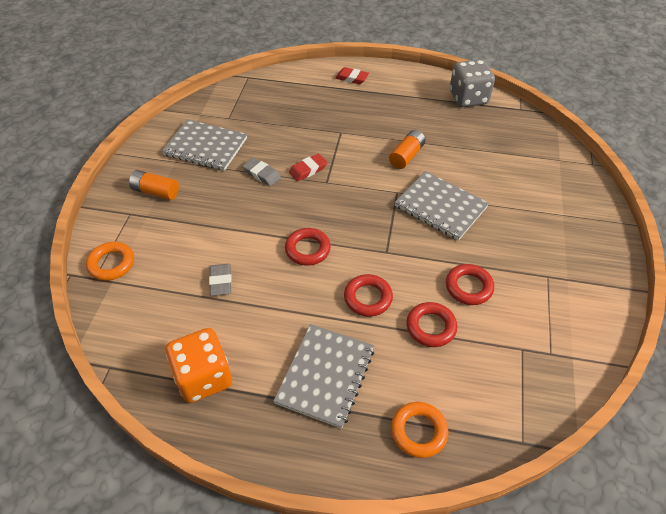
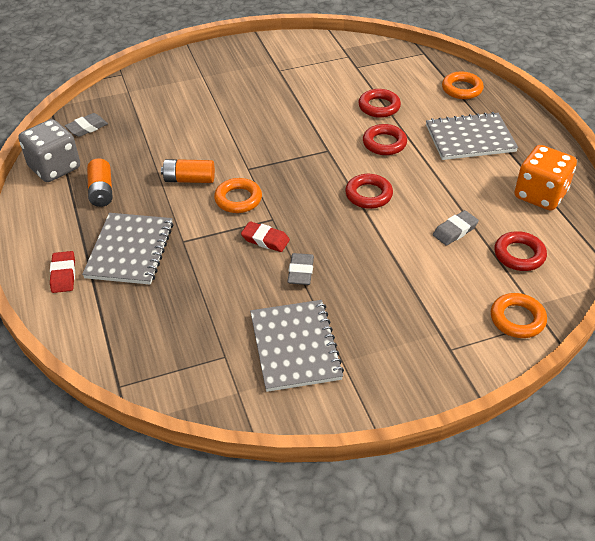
camera: 120 degrees left, 5 degrees down
(156, 192) = (401, 347): orange battery -> orange battery (101, 191)
(363, 173) = (238, 199): none -> orange ring
(440, 207) = (247, 138): grey notebook -> grey notebook (130, 250)
(468, 287) = (324, 100): red ring -> red ring (519, 255)
(513, 124) = (87, 128): none -> grey eraser

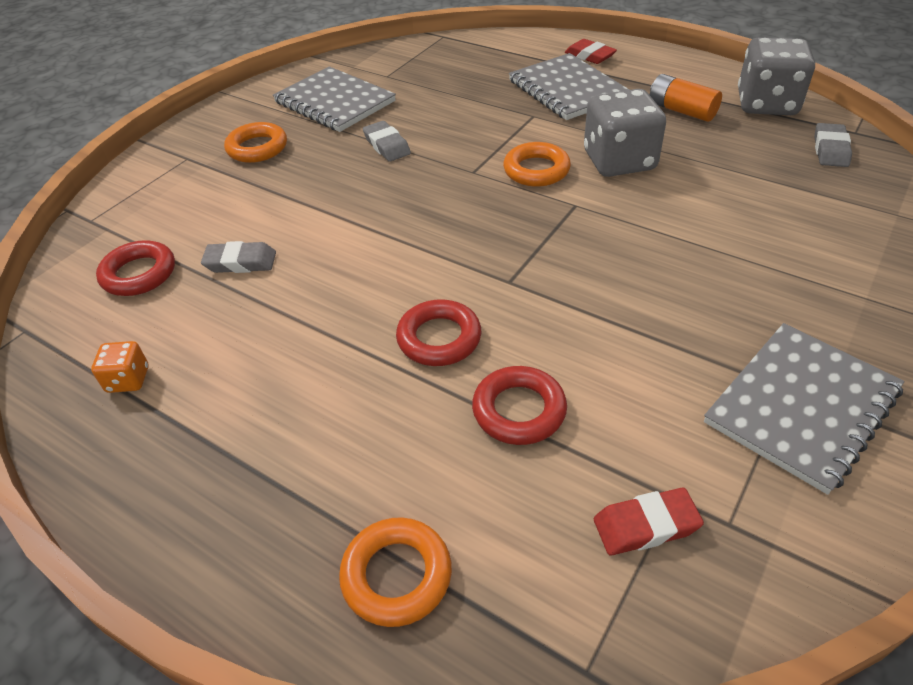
camera: 145 degrees right, 0 degrees up
(189, 179) = (619, 161): orange battery -> grey dice
(265, 240) = (455, 152): red eraser -> red eraser (646, 525)
(368, 195) = (389, 250): red ring -> none
(455, 231) = (240, 262): grey eraser -> grey eraser turned 75 degrees clockwise
(470, 138) = (300, 433): grey notebook -> grey notebook (801, 407)
(517, 319) = (122, 209): orange ring -> orange ring (257, 148)
(540, 195) = (128, 380): orange dice -> orange dice, size x0.47

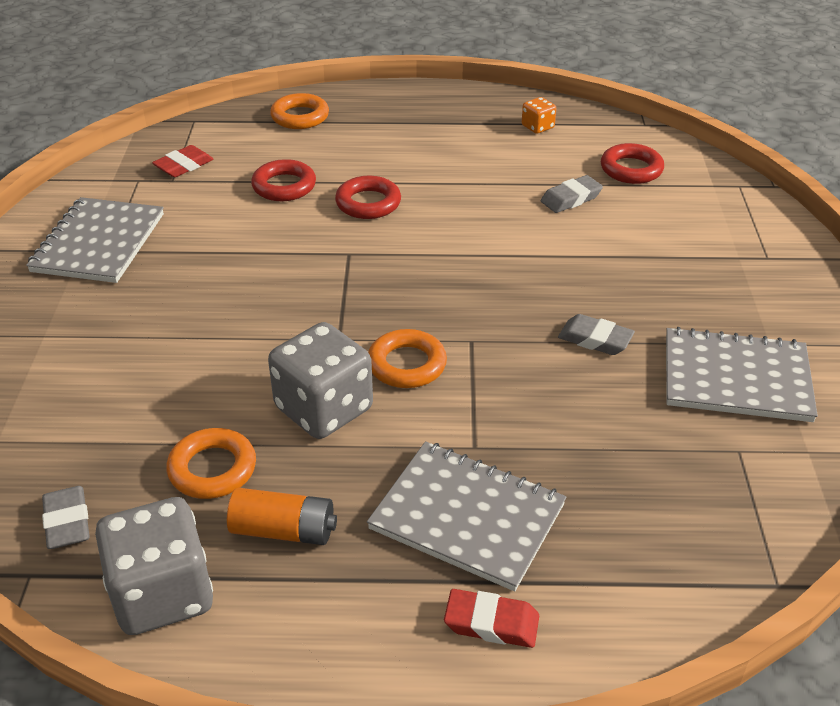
camera: 145 degrees right, 5 degrees down
(257, 148) = (720, 290): orange ring -> orange ring (212, 469)

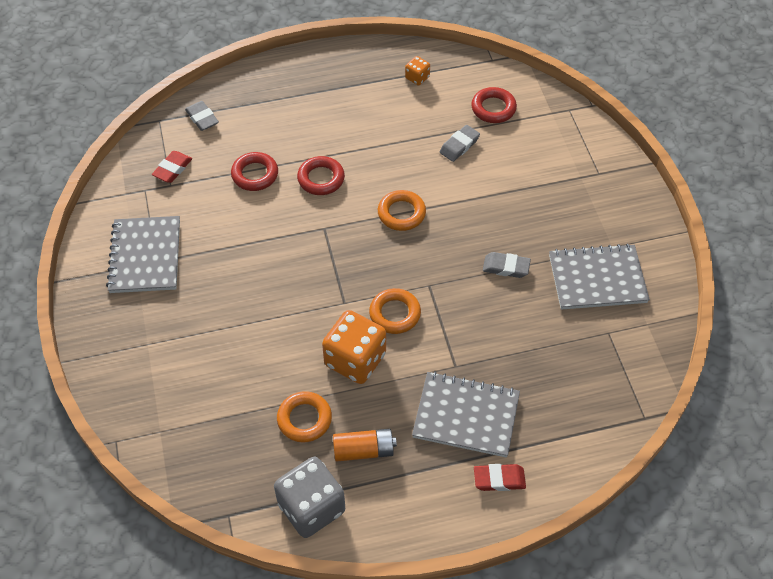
camera: 15 degrees left, 15 degrees up
(67, 522) = (233, 476): grey eraser -> grey eraser (202, 118)
(300, 117) = (238, 101): orange ring -> orange ring (401, 213)
(324, 409) = (355, 360): grey dice -> orange dice

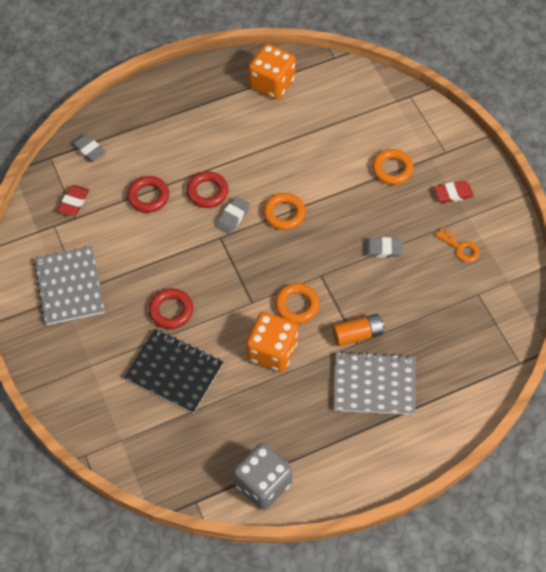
camera: 10 degrees left, 5 degrees up
(238, 365) = (174, 372): none -> black notebook
(304, 419) = (240, 410): orange ring -> orange ring (392, 169)
(364, 450) = (296, 428): orange battery -> orange battery (357, 334)
(417, 78) = (272, 84): orange dice -> orange dice, size x2.12
(459, 145) = (321, 143): grey eraser -> grey eraser (233, 217)
(493, 108) = (344, 104): red ring -> red ring (171, 310)
(499, 479) = (411, 434): red eraser -> red eraser (453, 194)
(597, 279) = (460, 248): grey notebook -> orange key

